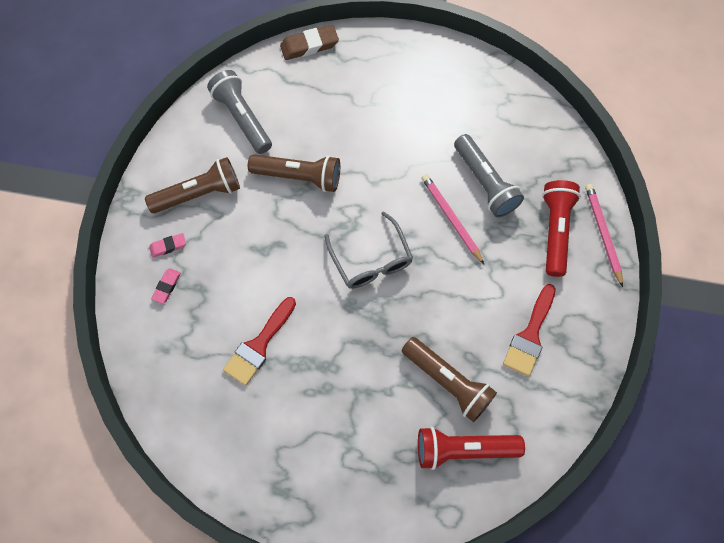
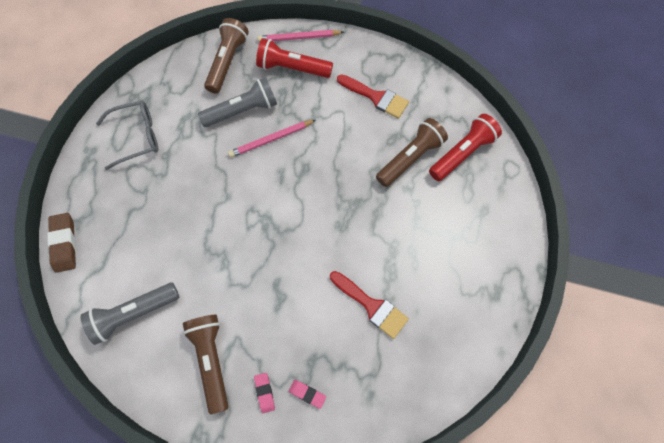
camera: 85 degrees left, 0 degrees up
(299, 177) = (210, 262): brown flashlight -> brown flashlight (227, 62)
(371, 259) = (300, 206): grey glasses -> grey glasses (136, 137)
(463, 449) = (462, 153): red flashlight -> red flashlight turned 135 degrees counterclockwise

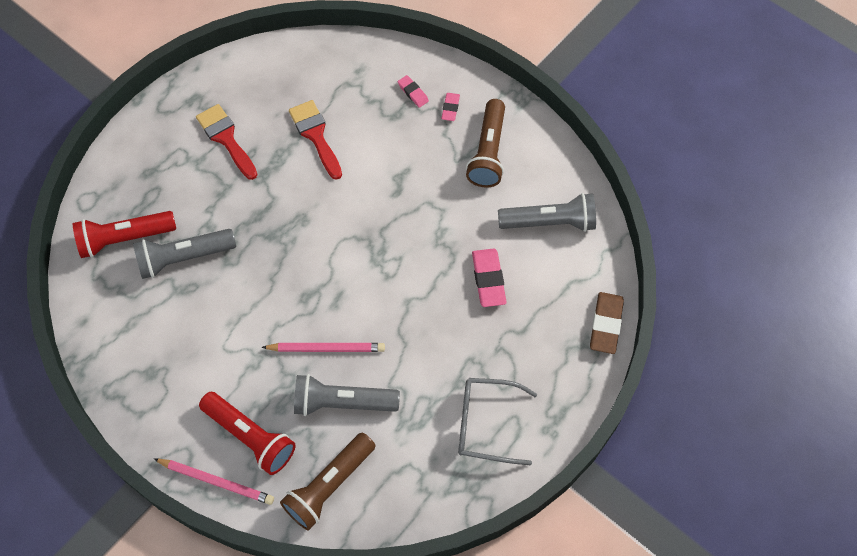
camera: 155 degrees left, 5 degrees down
(170, 240) = (488, 279): none -> pink eraser
(376, 97) = (172, 348): red brush -> red brush (226, 138)
(410, 158) = (184, 258): brown flashlight -> grey flashlight

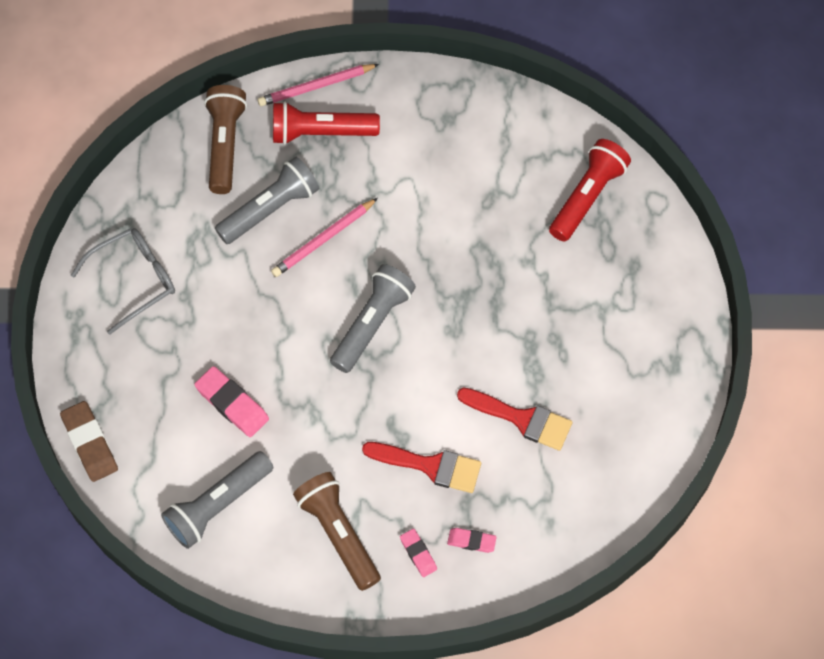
camera: 140 degrees right, 0 degrees up
(184, 258) = (519, 220): grey flashlight -> grey flashlight (372, 324)
(226, 138) = (601, 350): red brush -> red brush (430, 466)

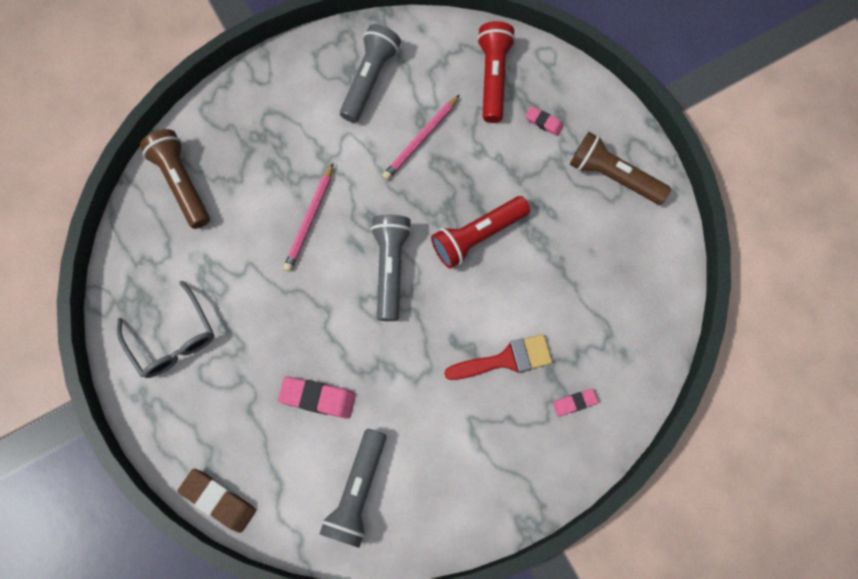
camera: 30 degrees left, 10 degrees up
(134, 280) = (173, 338): grey glasses -> grey glasses turned 120 degrees clockwise
(270, 209) = (251, 217): grey flashlight -> grey flashlight (369, 80)
(316, 86) = (228, 96): pink pencil -> pink pencil (421, 139)
(321, 133) = (255, 133): red flashlight -> red flashlight (477, 236)
(338, 534) = (469, 458): brown flashlight -> brown flashlight (613, 176)
(418, 554) = (540, 437): pink eraser -> pink eraser (543, 122)
(521, 419) = (552, 281): red brush -> none

